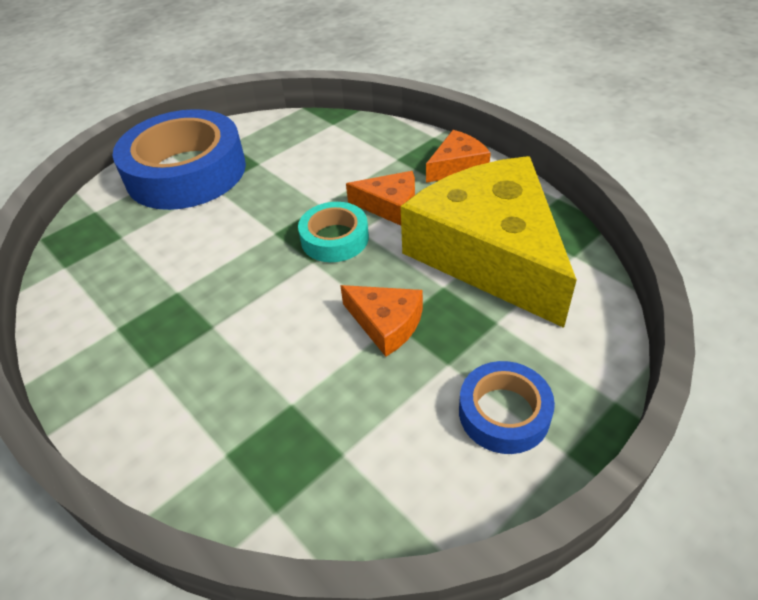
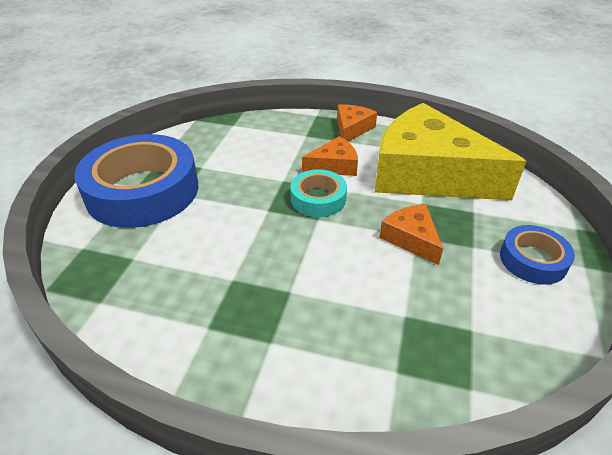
camera: 35 degrees left, 5 degrees down
(386, 323) = (411, 238): orange cheese -> orange cheese turned 120 degrees counterclockwise

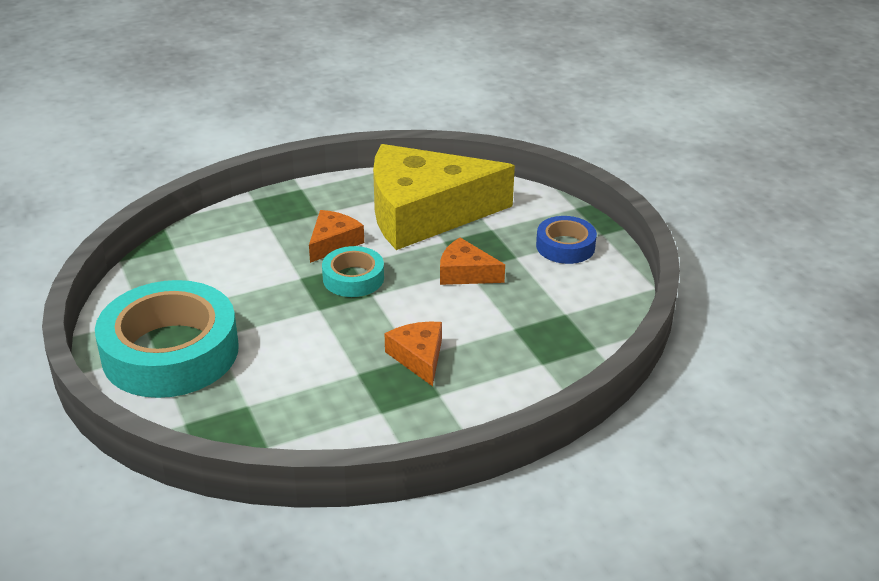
camera: 40 degrees left, 5 degrees down
(143, 191) = (170, 352): blue tape -> turquoise tape
(352, 129) = (308, 199): orange cheese -> orange cheese (419, 357)

